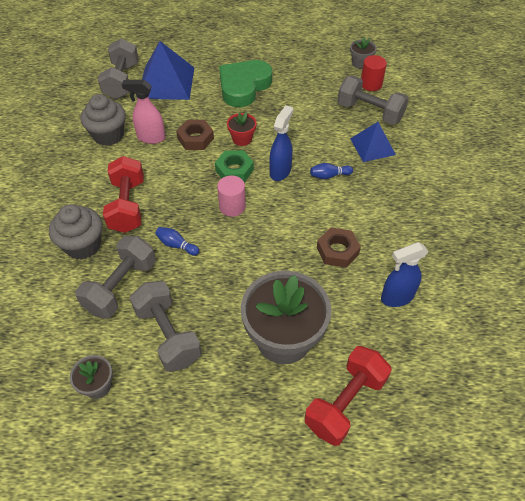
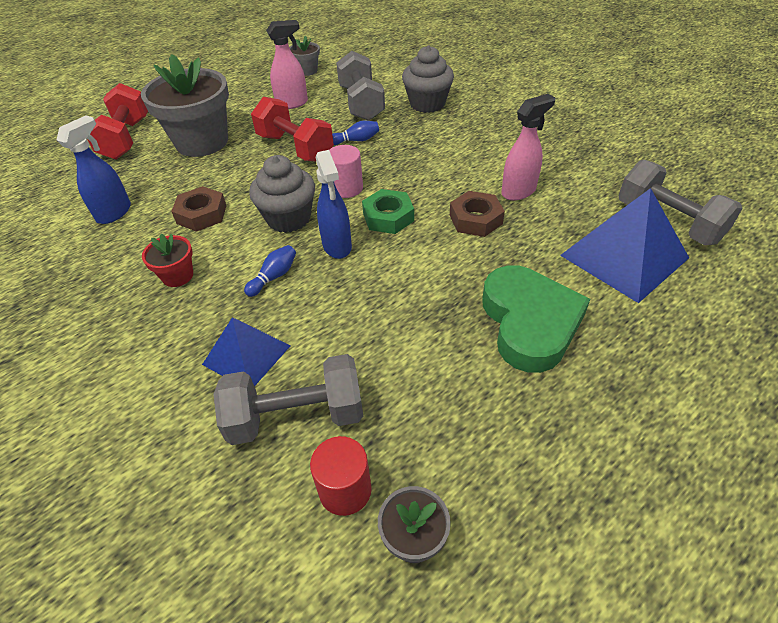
camera: 140 degrees right, 5 degrees down
(108, 135) = (560, 168): grey cupcake -> grey cupcake (288, 218)
(127, 206) = (438, 138): red dumbbell -> red dumbbell (295, 148)
(168, 335) = (292, 103): grey dumbbell -> pink spray bottle
(242, 139) = (426, 252): red flower pot -> red flower pot (178, 276)

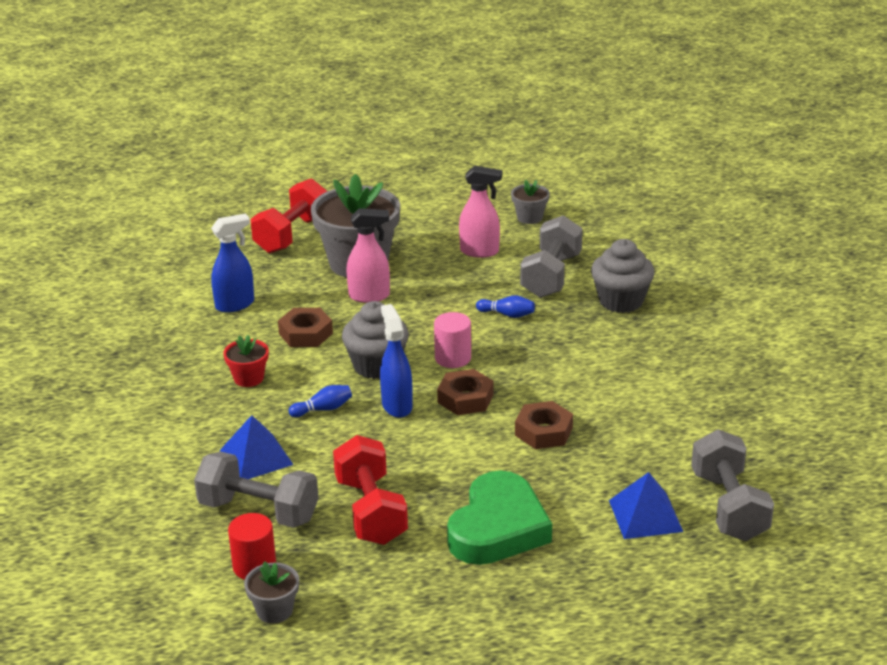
camera: 30 degrees right, 15 degrees down
(295, 148) = (441, 301): red dumbbell -> red dumbbell (371, 511)
(337, 246) = (397, 405): blue spray bottle -> blue spray bottle turned 150 degrees clockwise
(388, 217) = (465, 398): green nut -> brown nut
(519, 191) = (614, 423): pink spray bottle -> pink spray bottle (369, 296)
(623, 256) = (645, 515): blue pyramid -> blue pyramid, size x0.62

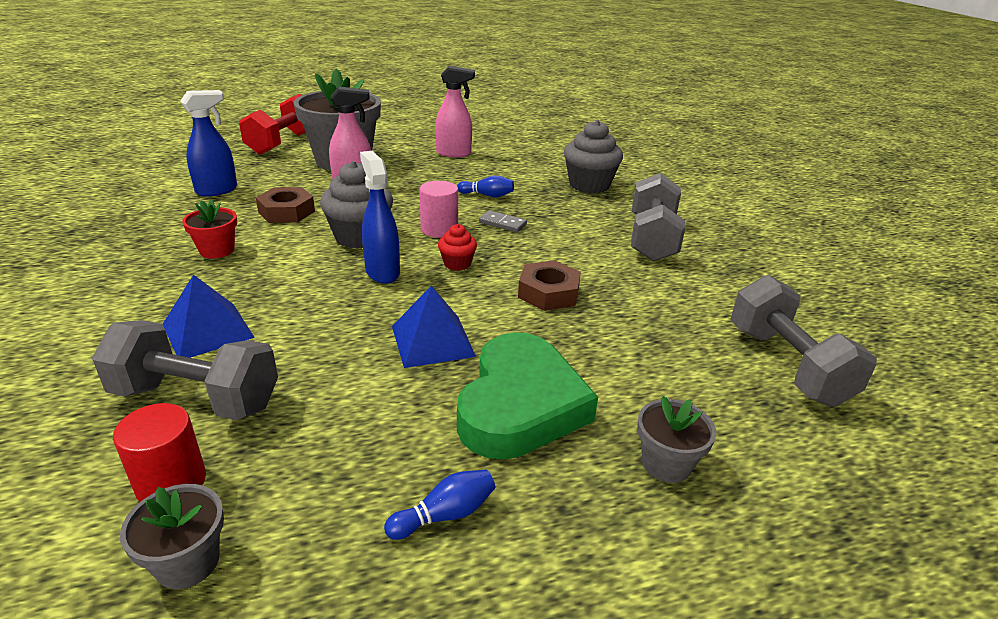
camera: 10 degrees left, 0 degrees up
(323, 409) = (298, 277): blue bowling pin -> blue bowling pin (445, 515)
(371, 511) = (351, 391): red dumbbell -> none
(465, 398) = (457, 264): brown nut -> red cupcake
(516, 352) = (502, 223): none -> grey domino
(529, 217) = (493, 133): grey flower pot -> grey flower pot (666, 464)
(551, 276) = (521, 169): grey dumbbell -> grey dumbbell (652, 239)
(645, 515) = (697, 380): blue pyramid -> blue pyramid (432, 340)

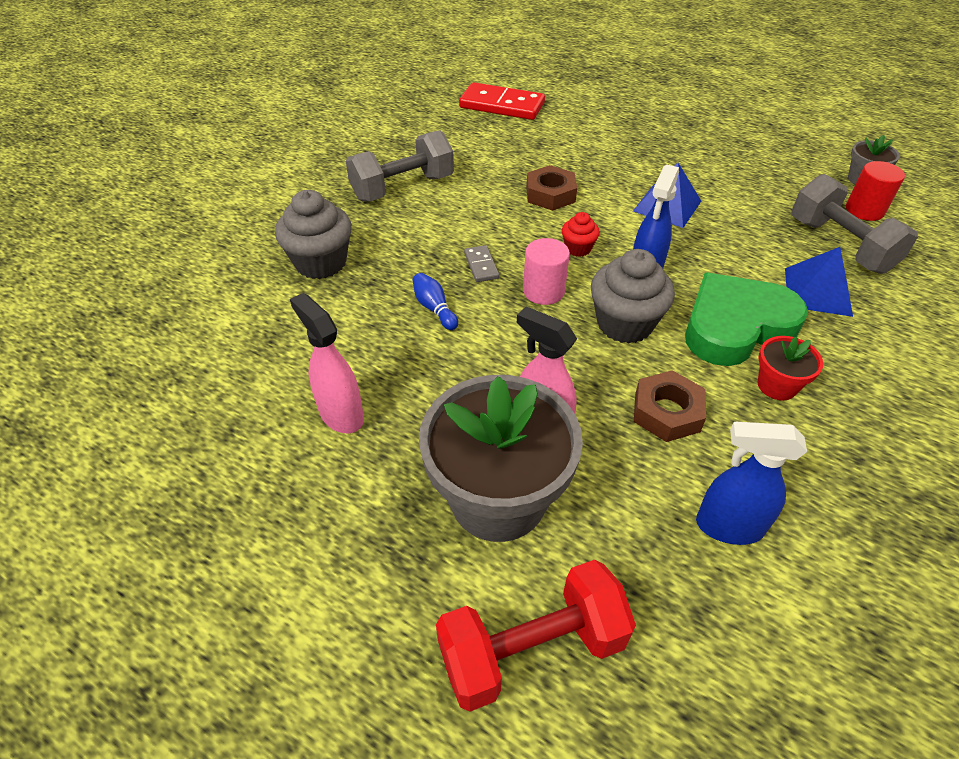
camera: 130 degrees left, 15 degrees up
(445, 515) = (741, 143): blue bowling pin -> none
(520, 405) = (659, 156): green heart -> green heart (736, 326)
(666, 464) = (627, 112): grey flower pot -> none
(787, 365) = (501, 105): grey dumbbell -> red domino

